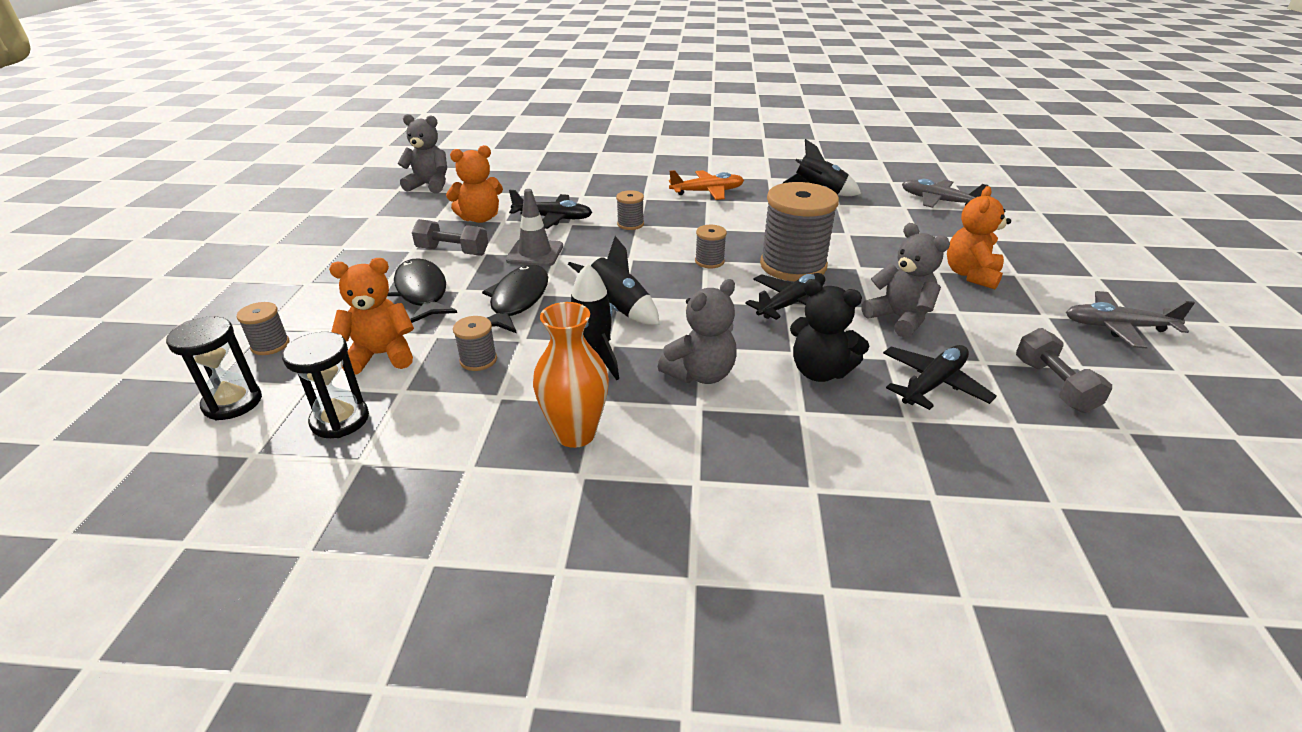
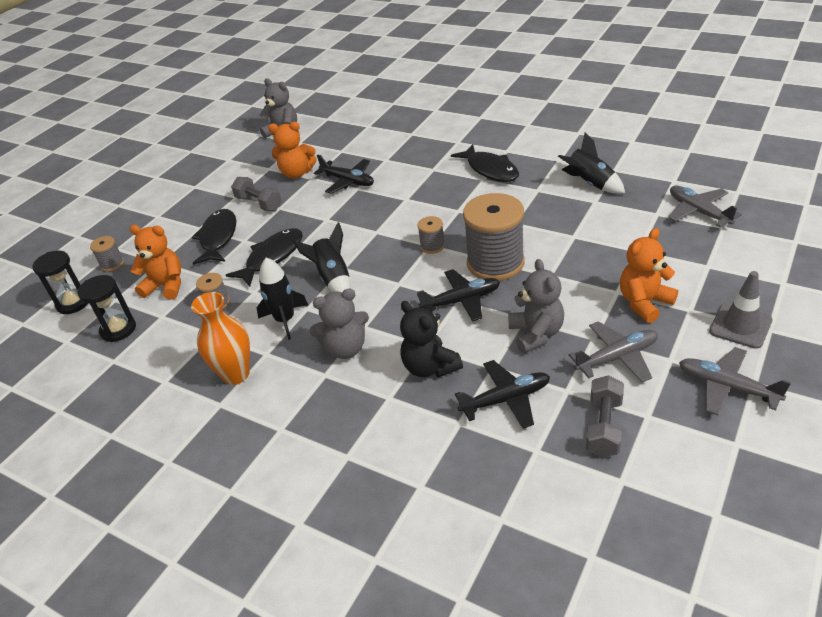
camera: 30 degrees right, 5 degrees up
(535, 253) = (312, 215): grey traffic cone -> grey traffic cone (740, 326)
(630, 224) = (401, 196): grey spool -> none
(707, 192) = (490, 170): orange plane -> black fish
(997, 323) = (617, 357): none -> grey plane

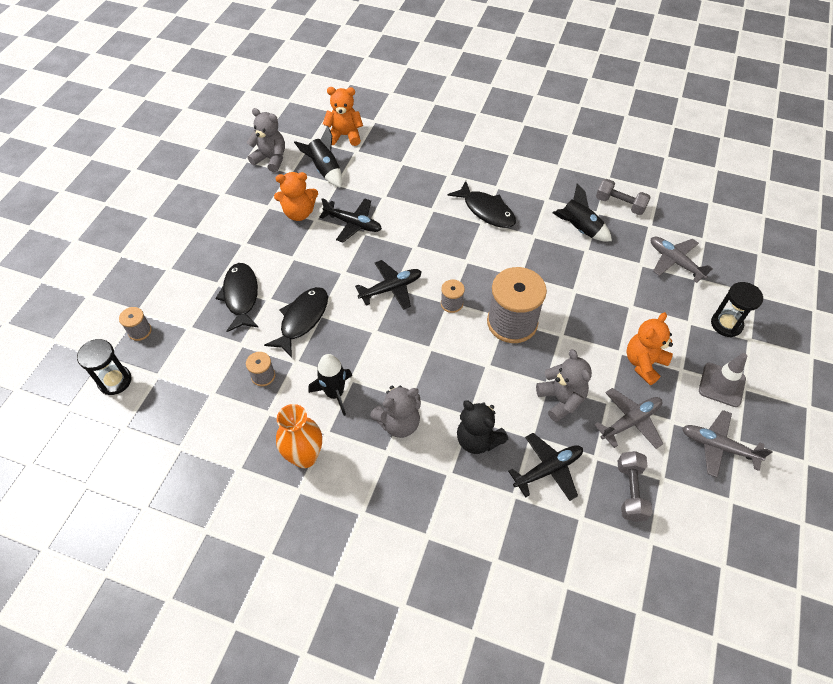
camera: 15 degrees left, 15 degrees up
(118, 329) = (173, 411): black hourglass -> black hourglass (726, 324)
(166, 286) = (205, 357): orange teddy bear -> orange teddy bear (345, 135)
(259, 203) = (271, 252): grey dumbbell -> grey dumbbell (620, 204)
(333, 278) = (368, 344): black rocket -> black rocket (324, 170)
(461, 301) = (490, 366): black plane -> black plane (391, 288)

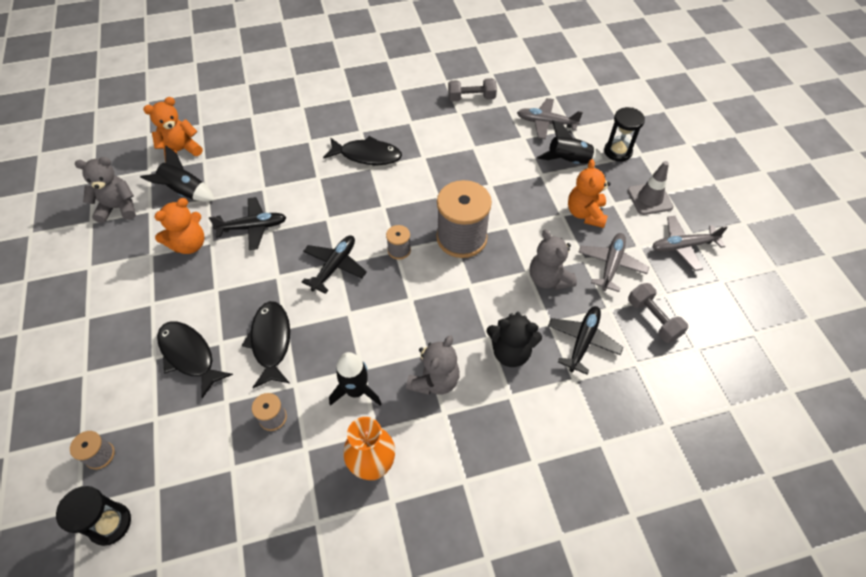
camera: 35 degrees left, 0 degrees up
(561, 400) = (548, 279): grey teddy bear -> grey teddy bear turned 150 degrees counterclockwise
(579, 229) = (455, 133): black rocket -> black rocket (568, 161)

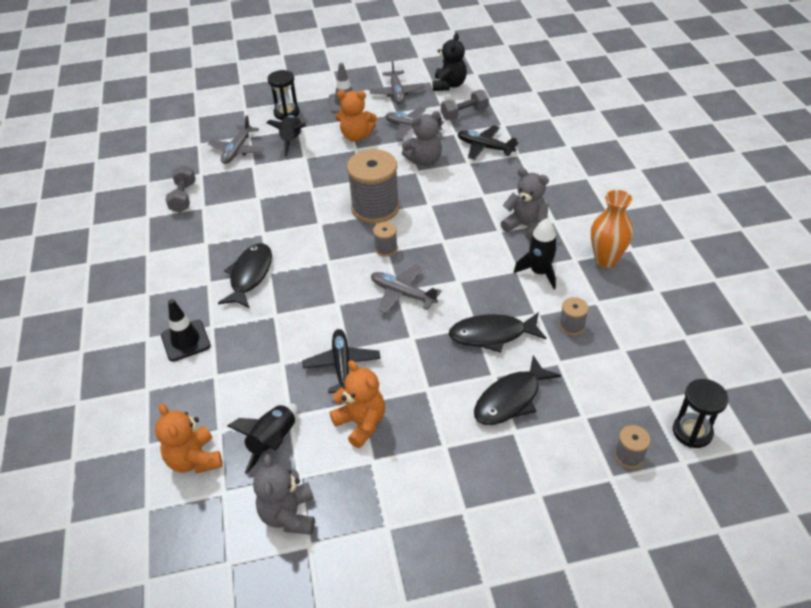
camera: 85 degrees left, 10 degrees down
(296, 128) = (185, 341): none -> black traffic cone
(335, 266) = (402, 293): black plane -> grey plane
(510, 352) = (496, 184): black teddy bear -> black teddy bear (449, 85)

